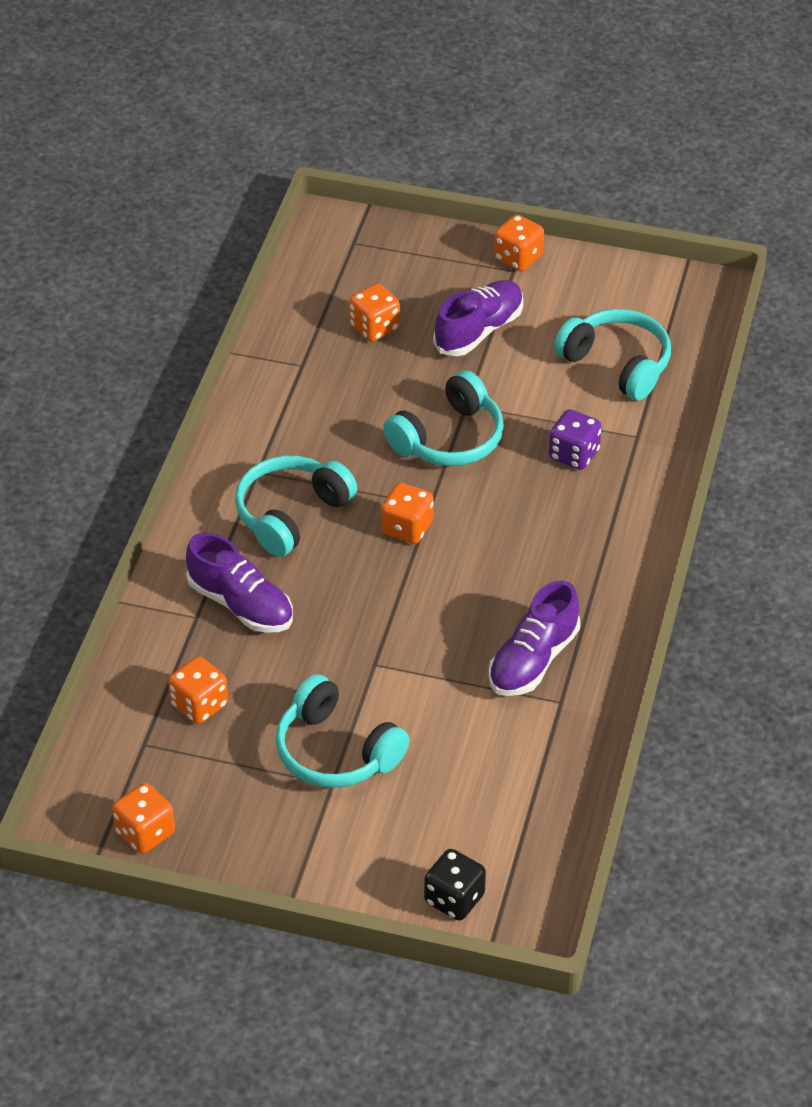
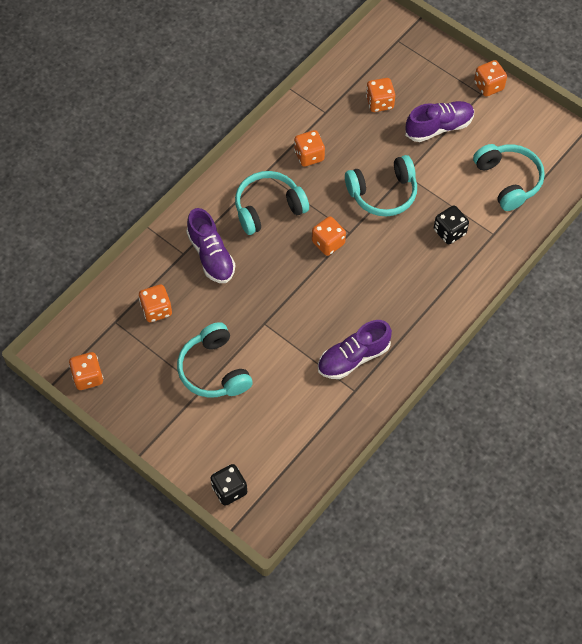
camera: 25 degrees right, 15 degrees up
(311, 427) = (309, 156): none -> orange dice
(574, 454) = (449, 232): purple dice -> black dice

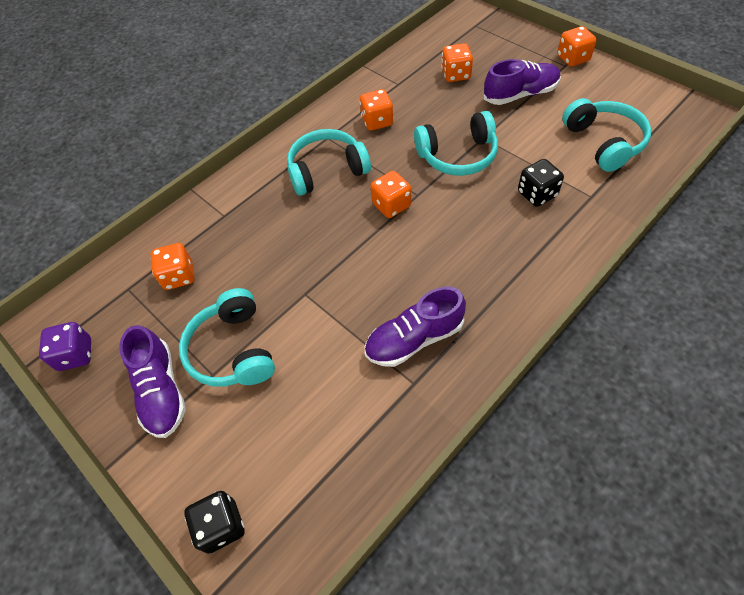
camera: 10 degrees right, 5 degrees down
(88, 377) = (76, 354): orange dice -> purple dice
(211, 255) = (254, 218): purple shoe -> purple shoe (161, 391)

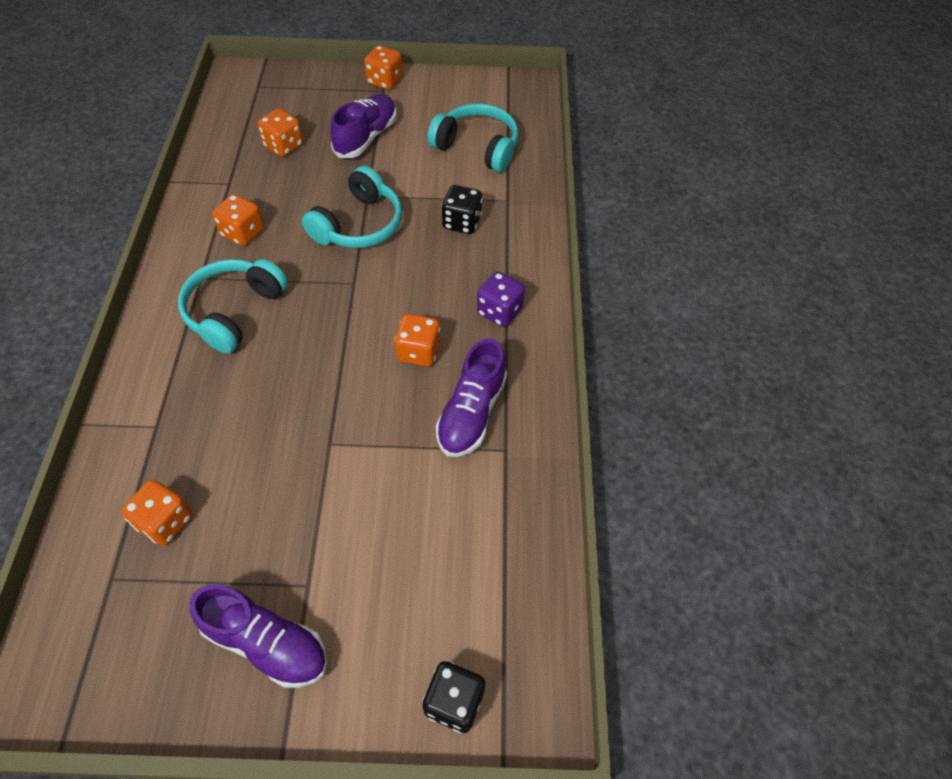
camera: 50 degrees left, 0 degrees up
(76, 354) = (117, 691): purple dice -> purple dice (499, 311)
(233, 350) = (306, 547): turquoise headphones -> none
(391, 205) = (337, 307): orange dice -> orange dice (418, 352)

